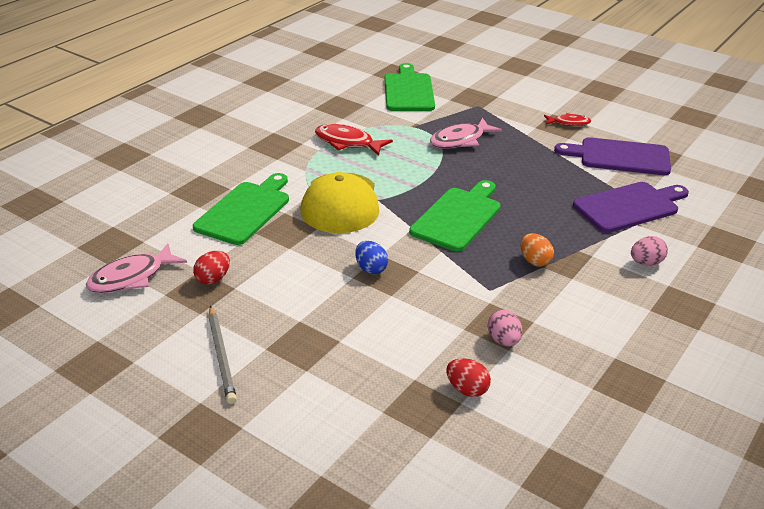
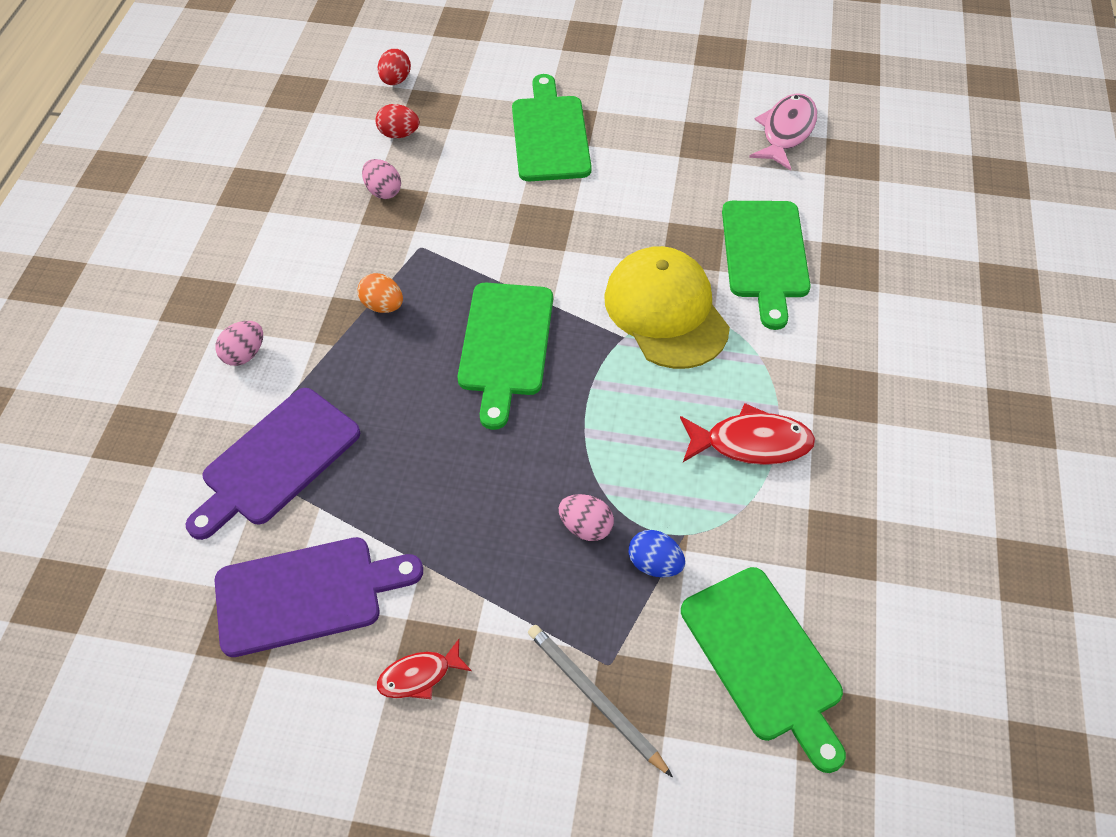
camera: 155 degrees right, 20 degrees up
(213, 279) = (709, 157): red egg -> red egg (395, 80)
(222, 356) = (627, 92): grey pencil -> grey pencil (595, 698)
(325, 341) = (550, 134): none -> green cutting board
(371, 269) = (562, 227): blue egg -> blue egg (654, 564)
(460, 140) = (585, 527): pink fish -> pink egg

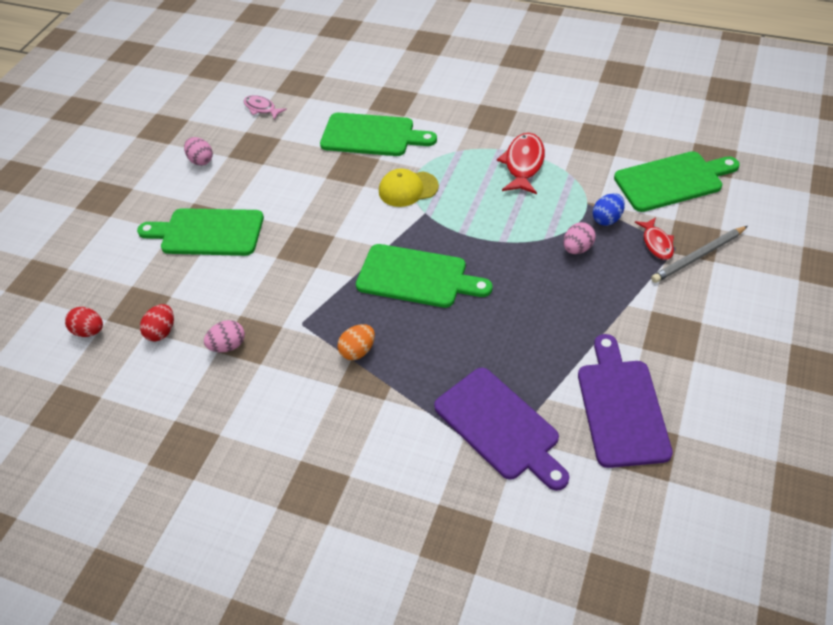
camera: 75 degrees left, 5 degrees down
(244, 354) = (385, 451): pink egg -> pink egg (201, 160)
(419, 676) = (685, 343): red fish -> red fish (657, 243)
(666, 311) = (408, 189): yellow cap -> yellow cap, size x0.59
(786, 131) = (261, 108): pink fish -> pink fish, size x0.61

